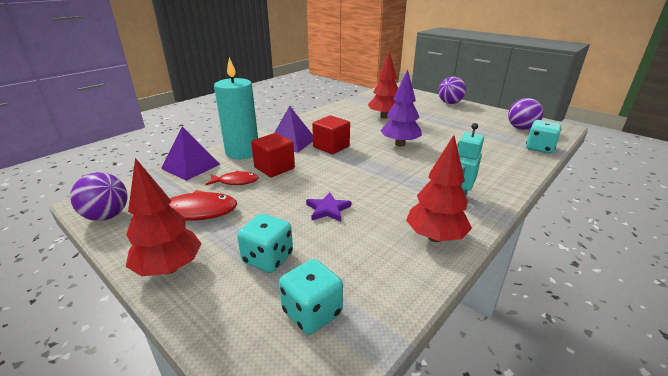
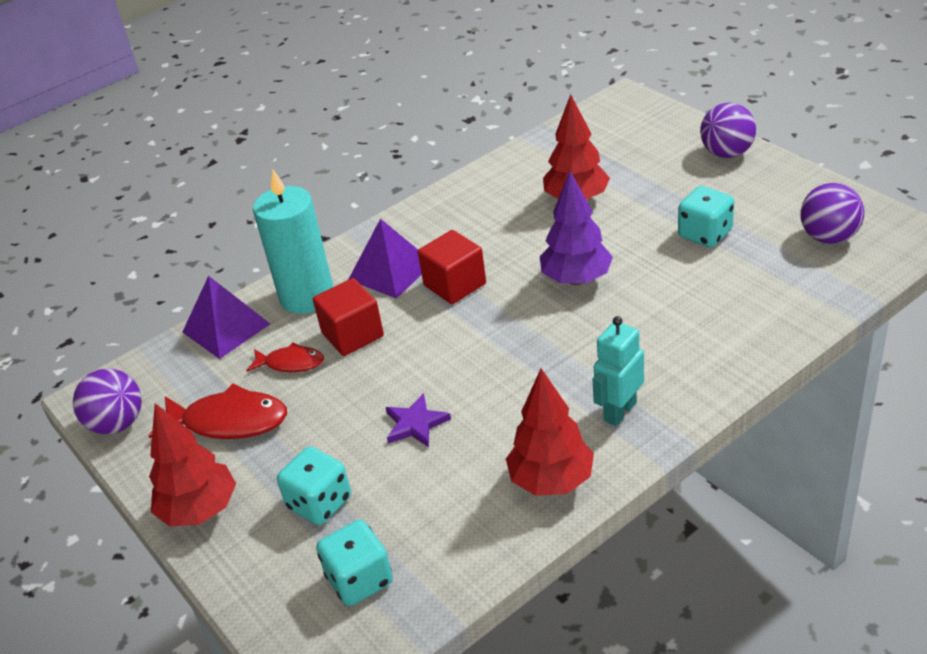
camera: 15 degrees right, 10 degrees up
(539, 148) = (828, 295): turquoise dice -> turquoise dice (705, 234)

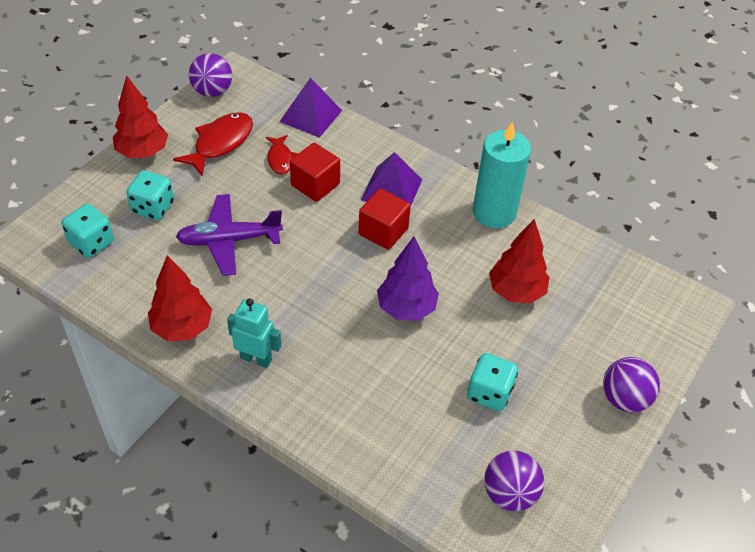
camera: 65 degrees right, 10 degrees up
(229, 421) = (220, 143): red fish -> red fish turned 135 degrees counterclockwise
(307, 296) = (352, 149): turquoise candle -> turquoise candle (494, 212)
(415, 424) = (229, 240): purple star -> purple plane

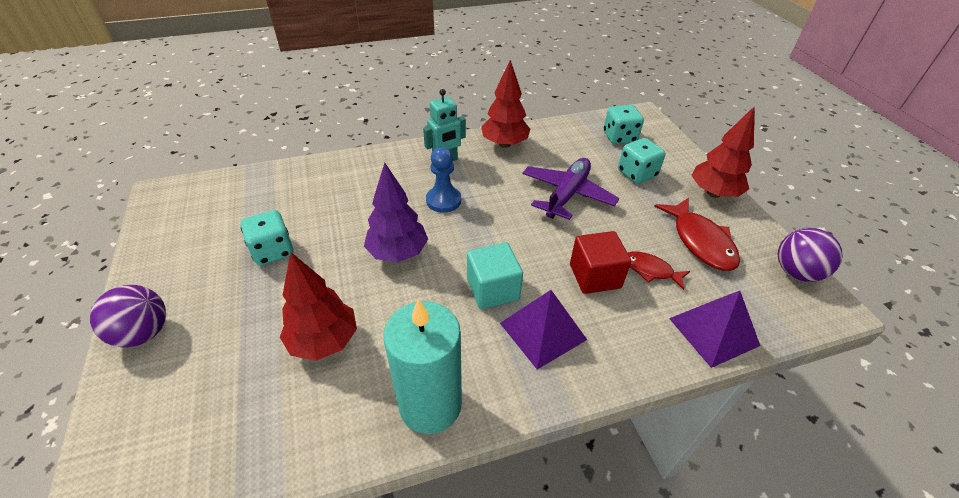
camera: 130 degrees right, 5 degrees down
(317, 320) = (443, 200): none -> blue pawn
(383, 231) = (493, 289): red cube -> turquoise cube
(509, 493) = (206, 212): purple ball -> none

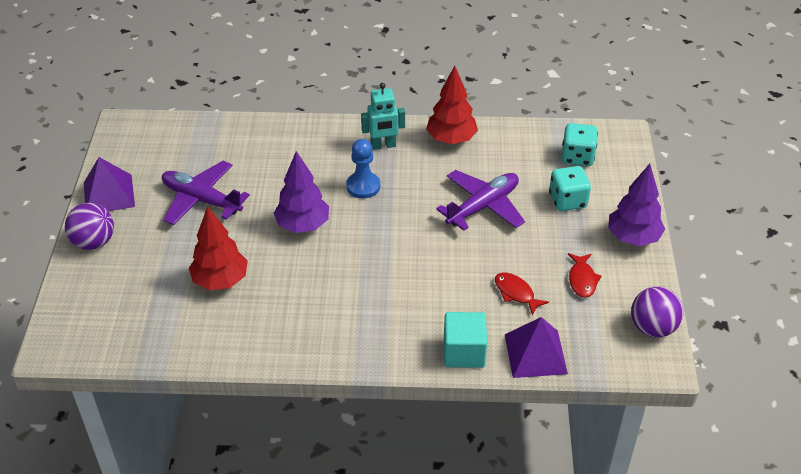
camera: 20 degrees right, 0 degrees up
(273, 251) = (201, 200): turquoise dice -> purple plane
(430, 404) = (281, 344): turquoise candle -> none
(493, 289) = (368, 275): turquoise cube -> turquoise cube (464, 352)
(543, 331) = (392, 317): purple pyramid -> purple pyramid (109, 194)
(595, 276) = (462, 285): red cube -> none
(700, 241) = (582, 280): red fish -> red fish, size x0.59
(713, 193) = (633, 238): red tree -> purple tree

